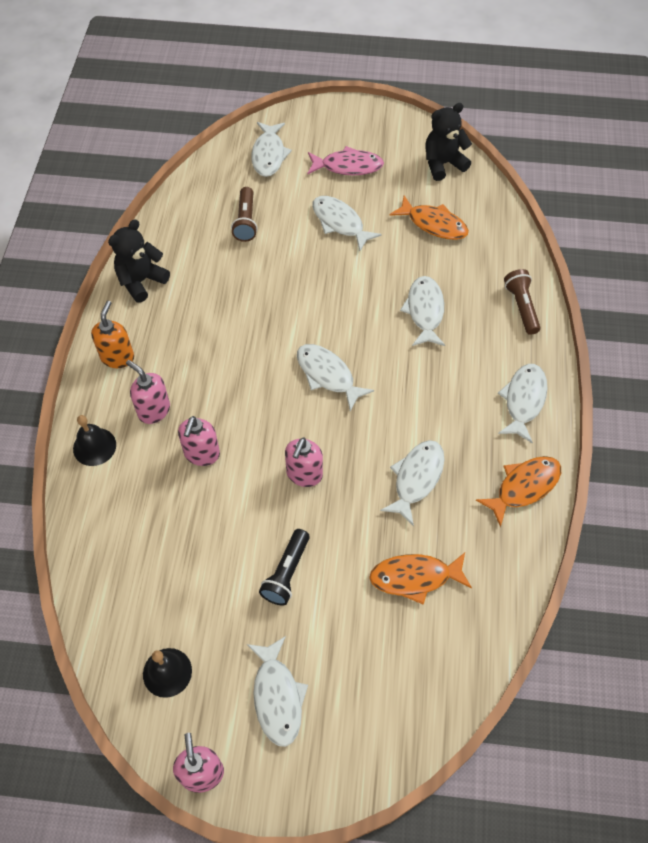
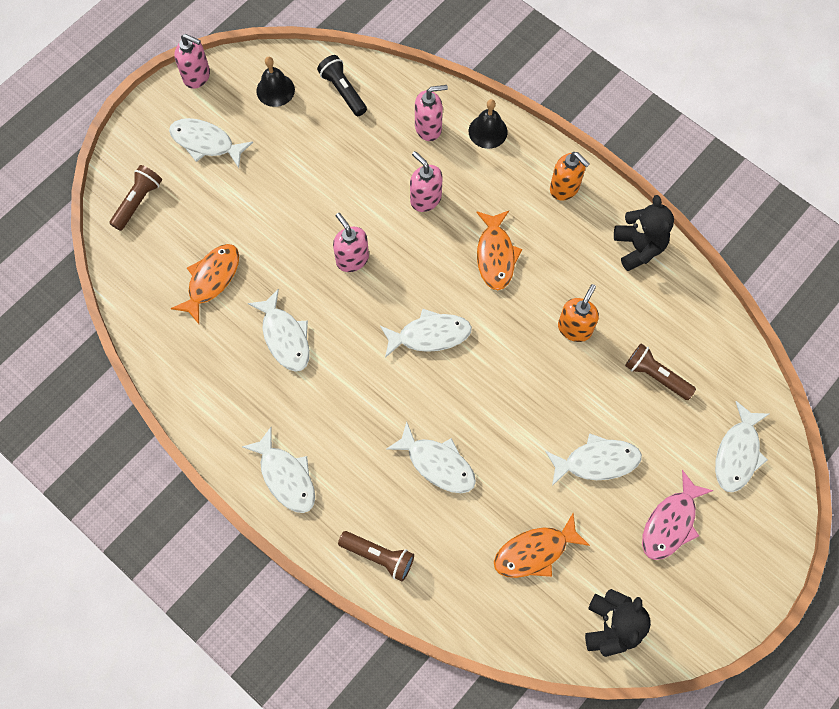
camera: 125 degrees right, 10 degrees up
(154, 410) = (491, 187): pink soap dispenser -> pink soap dispenser (428, 128)
(245, 286) = (574, 328): none -> orange soap dispenser
(269, 155) = (737, 453): white fish -> white fish turned 105 degrees counterclockwise
(286, 573) = (284, 199): black flashlight -> black flashlight (343, 91)
(391, 713) = (138, 202): none -> brown flashlight
(524, 487) = (214, 412): orange fish -> orange fish (495, 255)

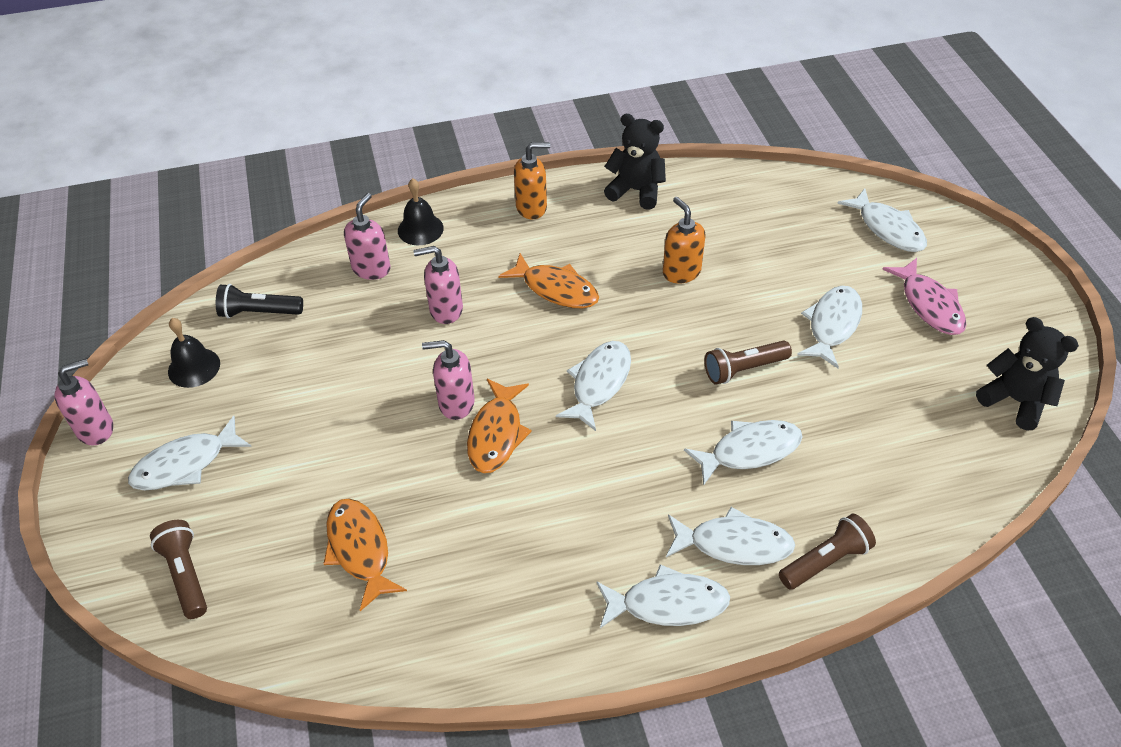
camera: 55 degrees left, 20 degrees down
(285, 337) = (494, 513): white fish -> white fish (734, 544)
(535, 551) = (900, 420): orange fish -> orange fish (496, 434)
(656, 375) = (773, 242): brown flashlight -> brown flashlight (743, 369)

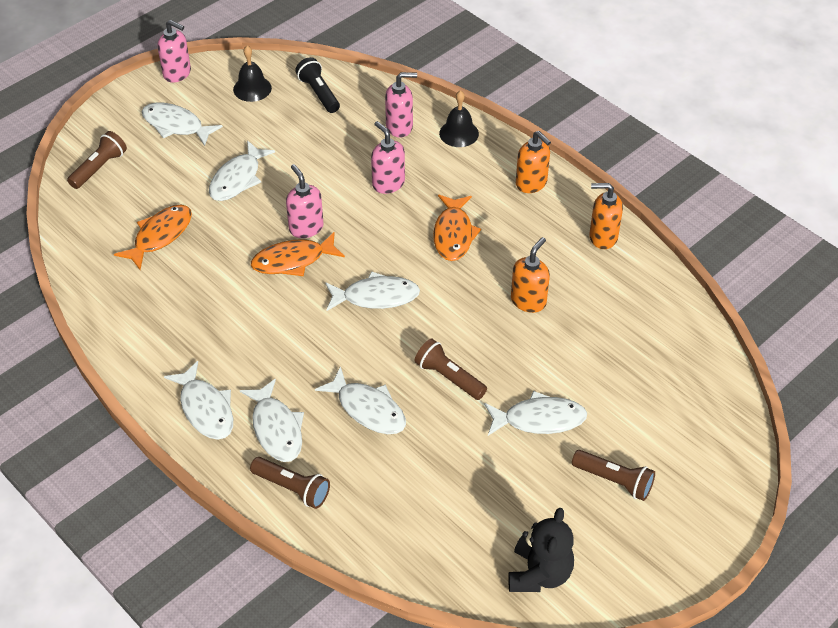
camera: 60 degrees right, 0 degrees up
(636, 191) = (602, 237): black teddy bear -> orange soap dispenser
(887, 229) = (692, 423): white fish -> white fish (237, 179)
(929, 305) = (614, 481): pink fish -> brown flashlight

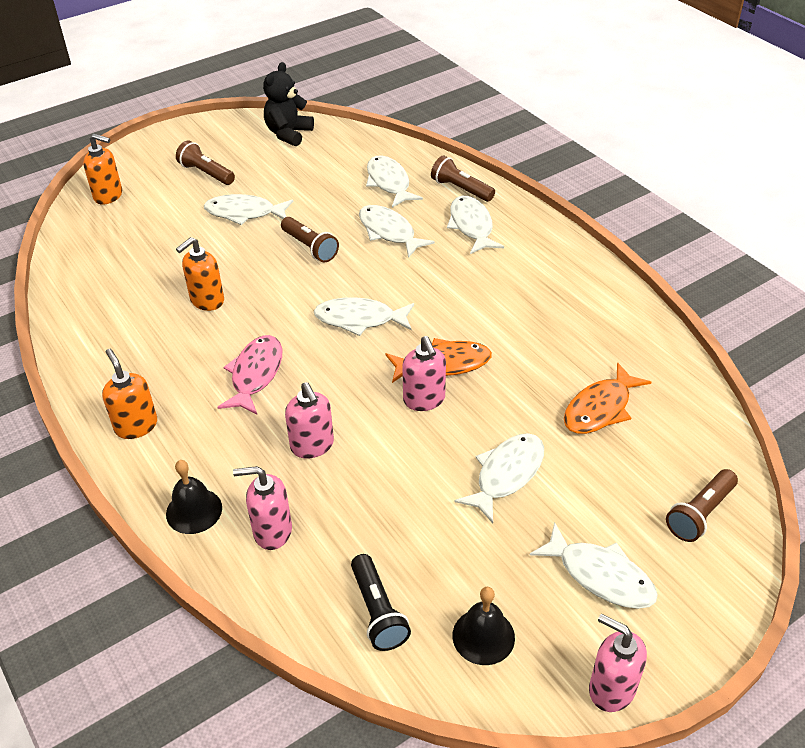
camera: 170 degrees left, 5 degrees down
(205, 409) = (535, 244): white fish -> white fish (389, 182)
(453, 234) = (255, 374): orange fish -> pink fish
(602, 237) = (93, 354): orange soap dispenser -> orange soap dispenser (108, 196)

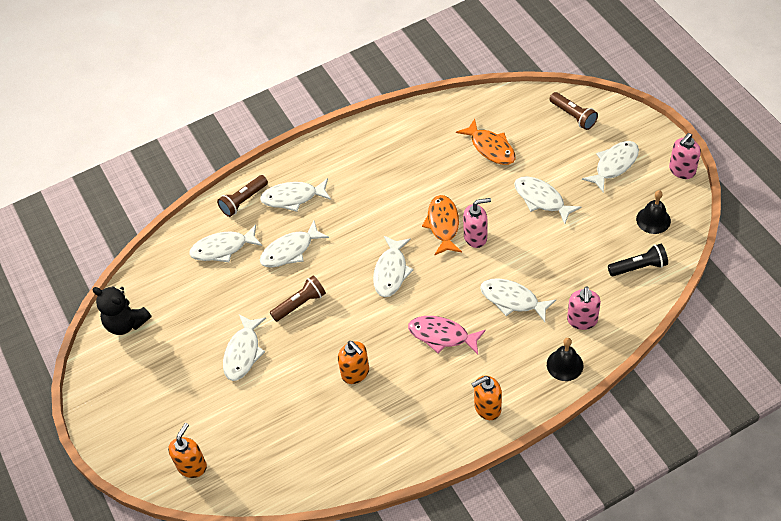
camera: 80 degrees left, 10 degrees up
(206, 173) = (174, 387): brown flashlight -> none
(312, 446) = (512, 300): pink soap dispenser -> white fish

